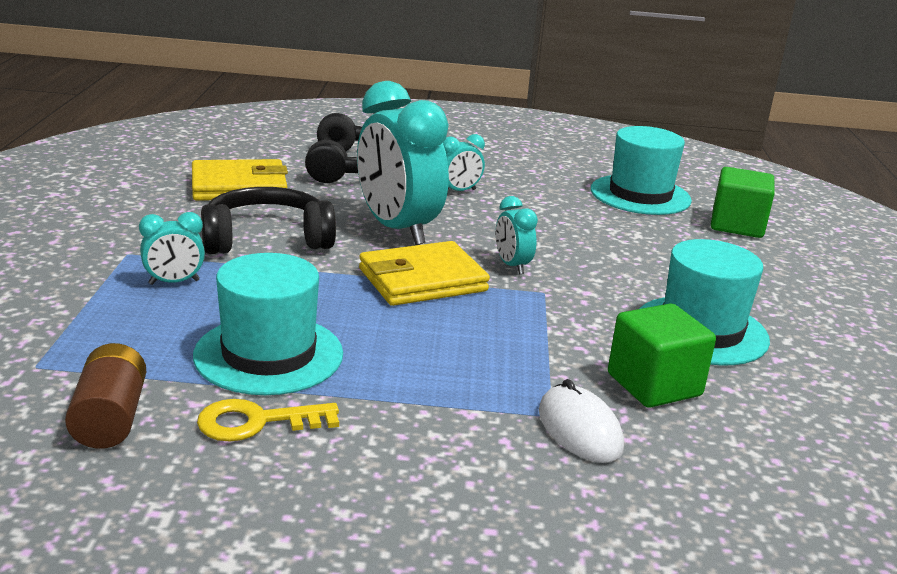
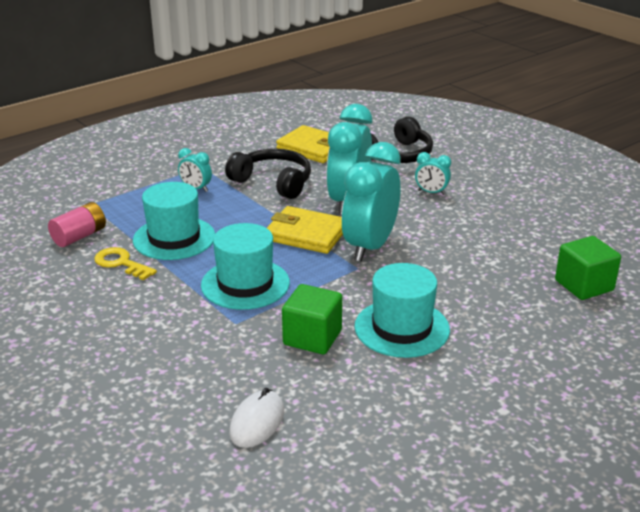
camera: 50 degrees right, 5 degrees up
(110, 418) = (79, 236): brown battery -> pink battery
(512, 266) = (370, 247): turquoise clock -> turquoise clock, size x2.20
(579, 429) = (234, 335): white mouse -> white mouse (257, 422)
(640, 195) = (556, 239): turquoise hat -> turquoise hat (245, 284)

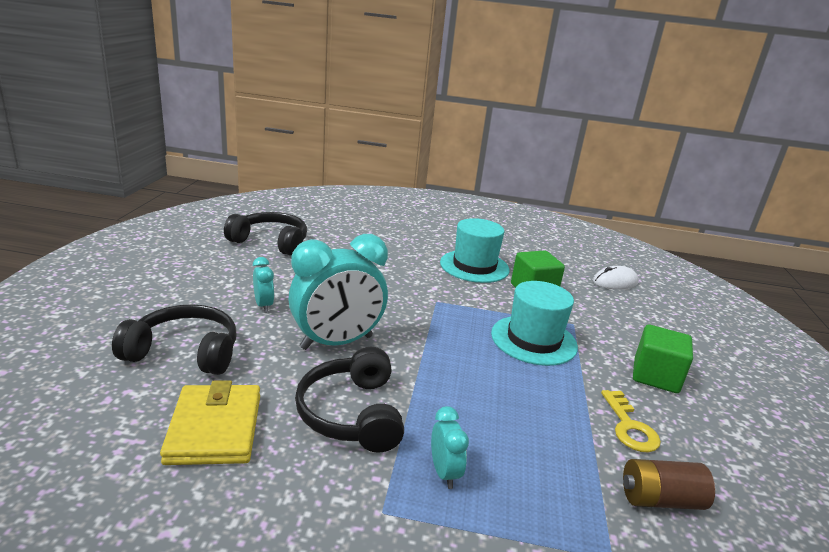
camera: 135 degrees left, 5 degrees down
(79, 236) = (660, 499): pink battery -> brown battery
(174, 238) = (548, 419): turquoise hat -> none
(306, 234) = (425, 342): yellow wallet -> none
(370, 247) = (400, 305): turquoise clock -> none
(560, 229) = (271, 242): none -> black headphones
(584, 285) = (342, 226): green cube -> green cube (655, 376)

